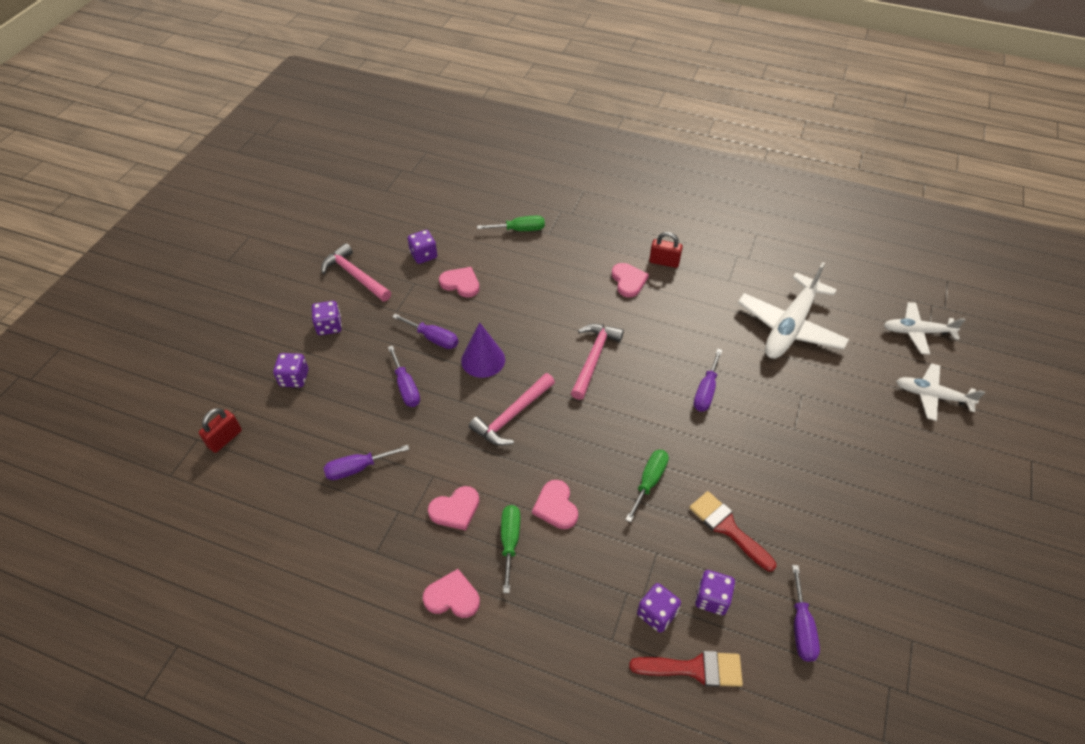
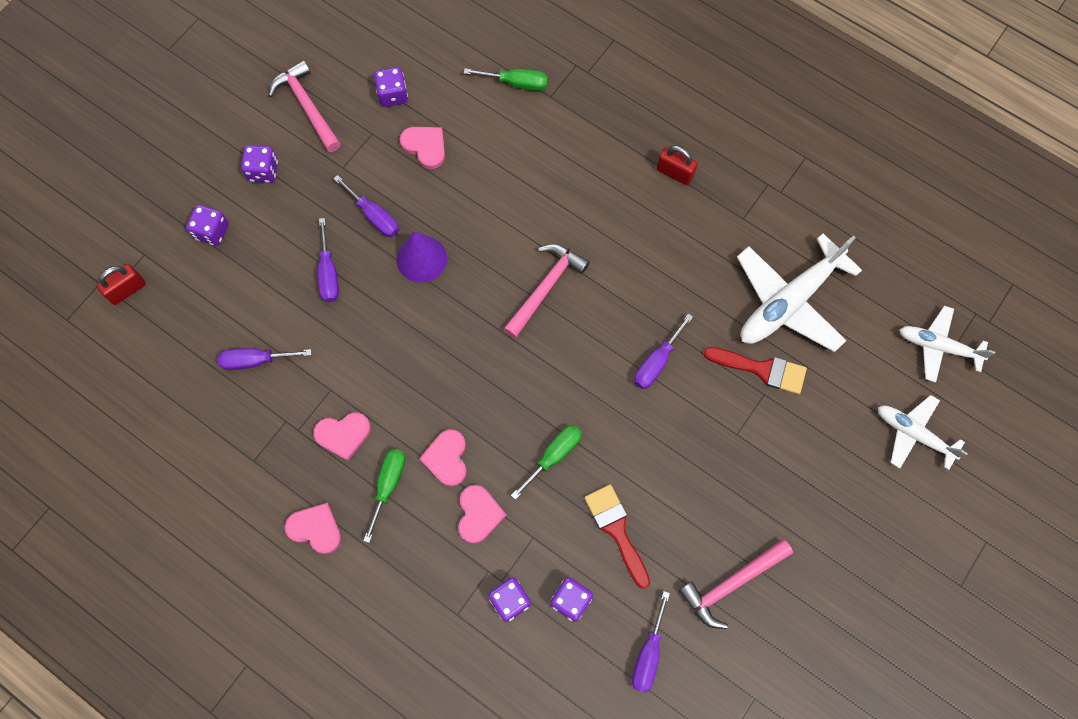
camera: 15 degrees right, 20 degrees up
(512, 415) = (433, 338): pink hammer -> pink hammer (731, 583)
(628, 281) = (622, 190): pink heart -> pink heart (478, 514)
(694, 668) = (527, 665): red brush -> red brush (762, 369)

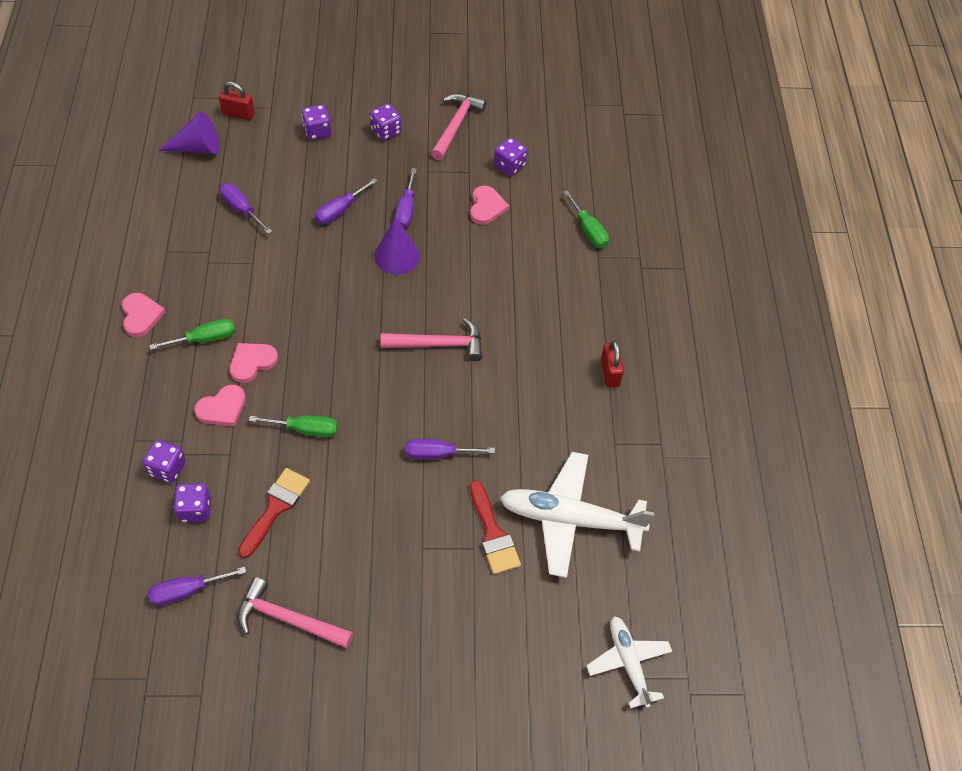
camera: 50 degrees right, 15 degrees down
(141, 355) = (197, 148): none -> purple cone
(343, 435) = (224, 290): pink heart -> none
(913, 434) = (529, 689): white plane -> none

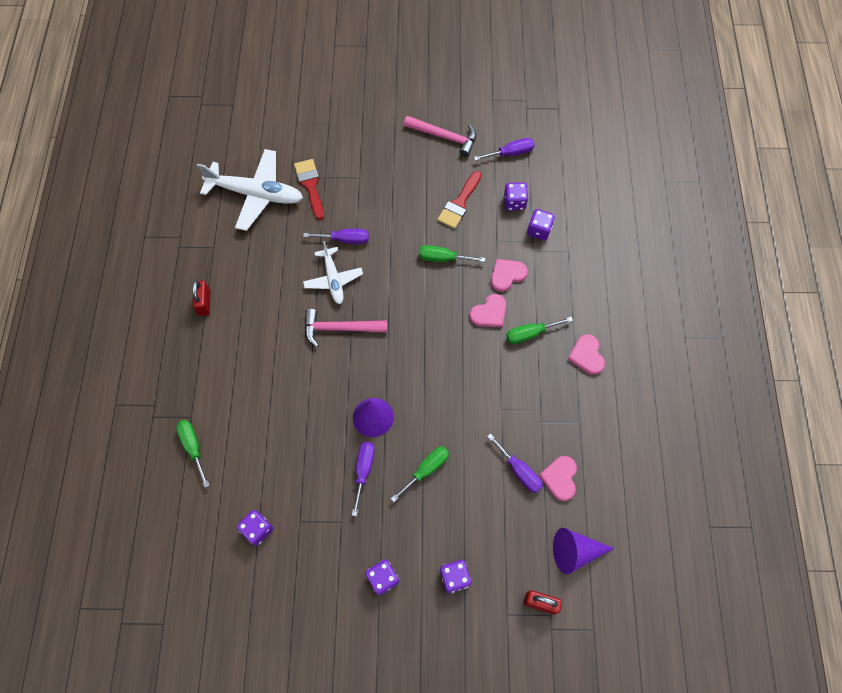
camera: 175 degrees left, 10 degrees up
(340, 210) = (426, 470): purple screwdriver -> green screwdriver
(456, 125) = (307, 588): pink hammer -> none
(486, 207) = (286, 475): pink heart -> pink heart (560, 478)
(628, 663) = (235, 112): white plane -> white plane (333, 279)

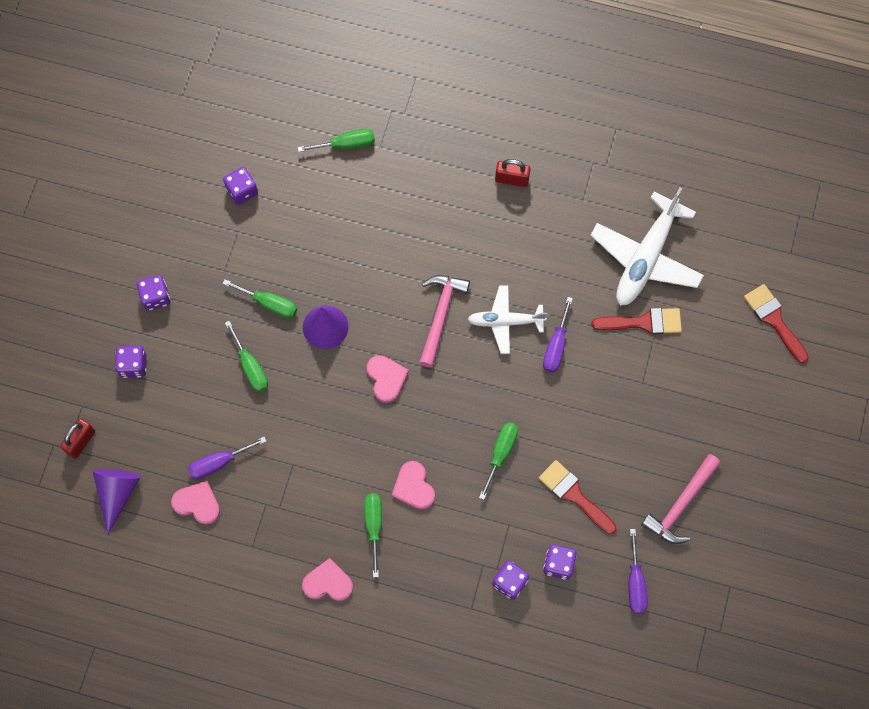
camera: 105 degrees right, 5 degrees up
(288, 106) = (774, 320): none -> red brush
(363, 470) = (269, 304): purple screwdriver -> green screwdriver
(507, 275) = (457, 523): pink heart -> pink heart (386, 378)

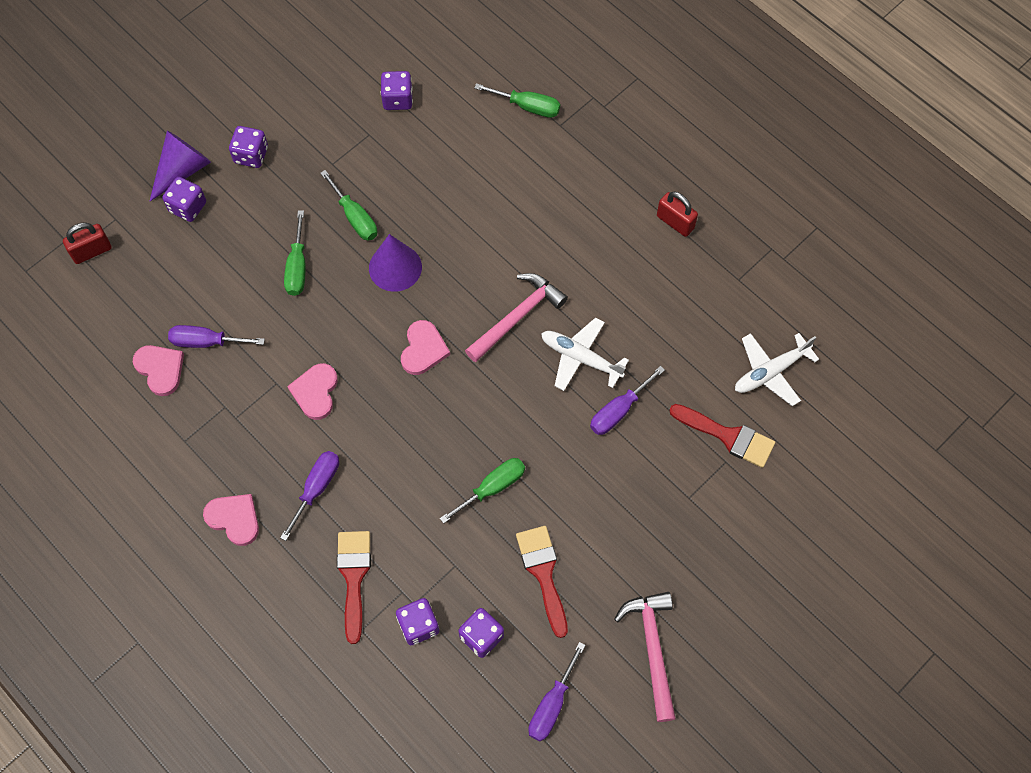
camera: 30 degrees right, 5 degrees down
(117, 493) = (92, 318): purple cone -> purple cone (182, 170)
(374, 526) = (316, 488): green screwdriver -> purple screwdriver
(413, 487) = (382, 471): pink heart -> pink heart (315, 392)
(646, 258) = (770, 372): white plane -> white plane, size x0.60
(680, 504) = (652, 648): pink hammer -> pink hammer turned 105 degrees clockwise
(774, 320) = (875, 510): red brush -> red brush (353, 577)

